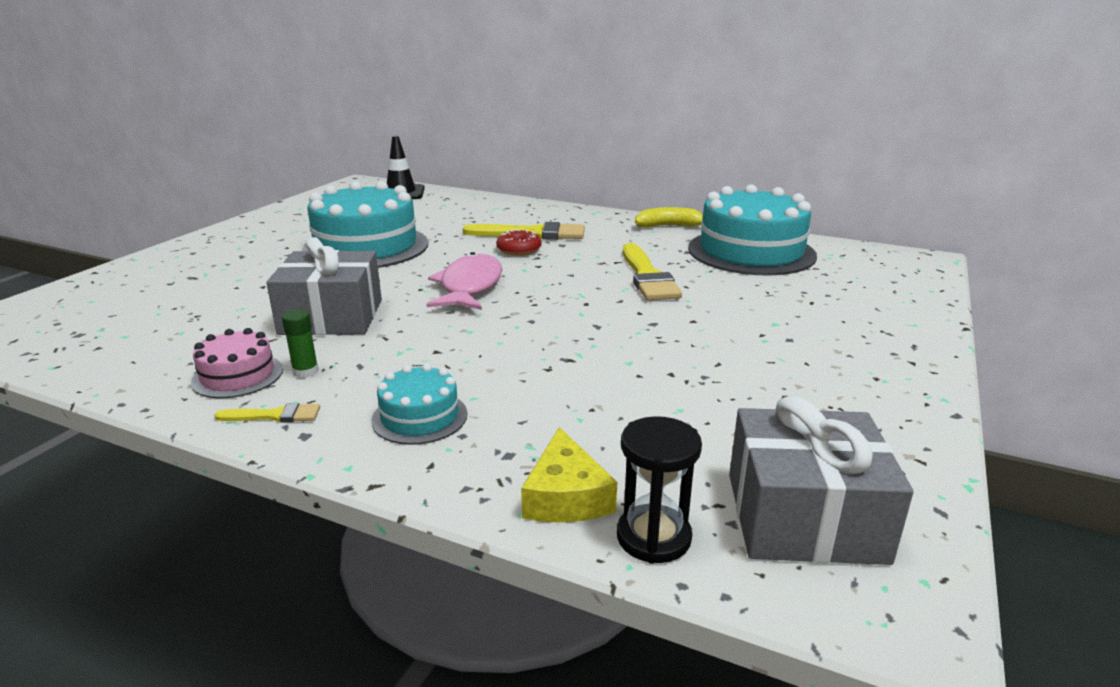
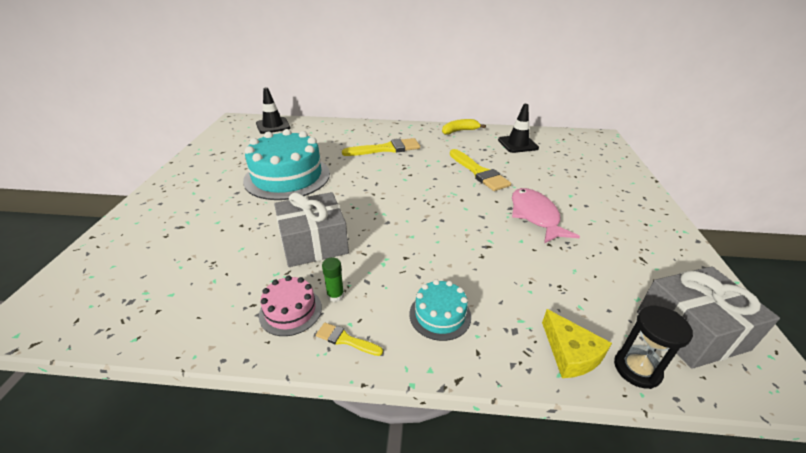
camera: 20 degrees left, 10 degrees up
(274, 415) = (346, 340): yellow brush -> yellow brush turned 135 degrees counterclockwise
(469, 287) = (383, 199): pink fish -> pink fish (535, 216)
(519, 250) = (388, 163): red donut -> none
(751, 252) = (517, 144): turquoise cake -> black traffic cone

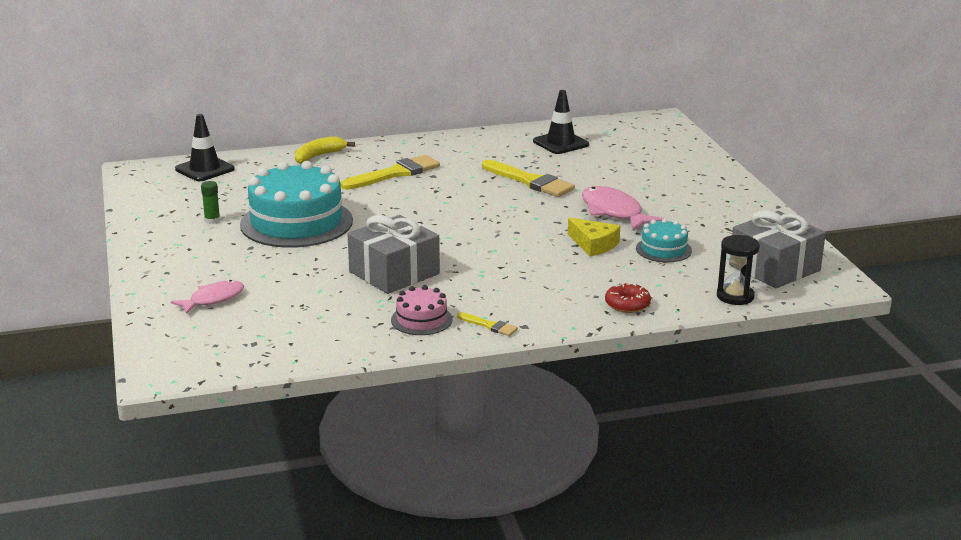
camera: 20 degrees left, 10 degrees down
(158, 238) = (213, 299): none -> pink fish
(335, 295) = (454, 303): green glue stick -> green glue stick (212, 220)
(346, 340) = (489, 326): yellow brush -> yellow brush turned 150 degrees counterclockwise
(440, 315) = (561, 297): turquoise cake -> turquoise cake (663, 249)
(459, 131) = (476, 138): yellow banana -> yellow banana (319, 156)
(505, 347) = (627, 304): none -> red donut
(570, 353) = (681, 298): yellow cheese -> yellow cheese (593, 244)

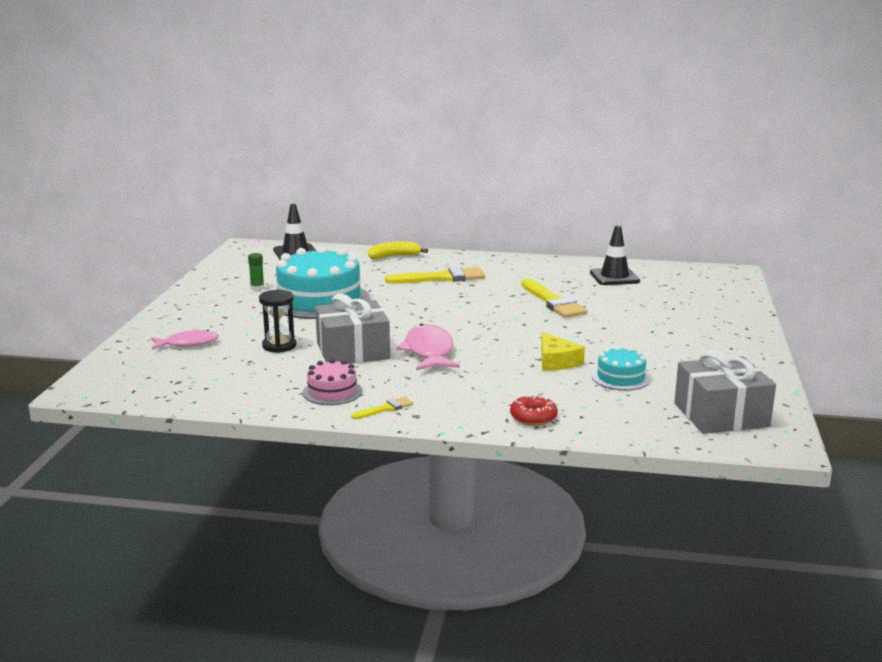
camera: 25 degrees right, 5 degrees down
(489, 326) = (385, 409): yellow brush -> yellow brush turned 90 degrees counterclockwise
(614, 212) = (605, 338): pink fish -> pink fish (429, 351)
(735, 296) = (651, 432): black hourglass -> black hourglass (279, 346)

